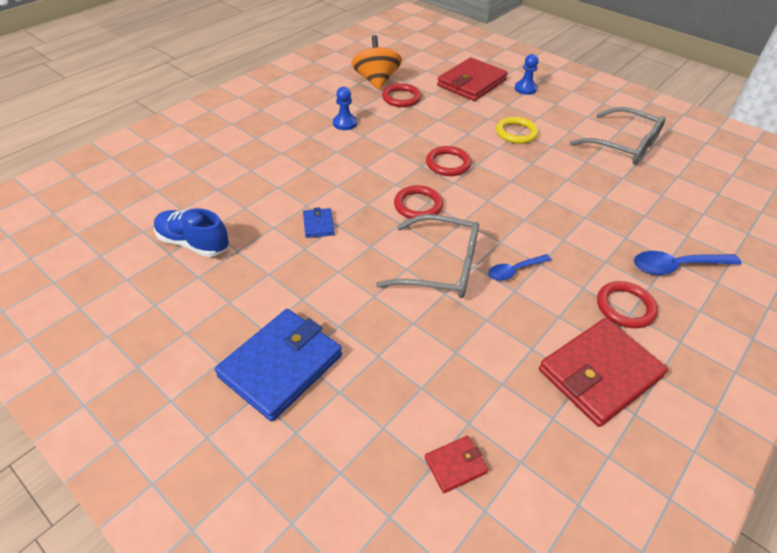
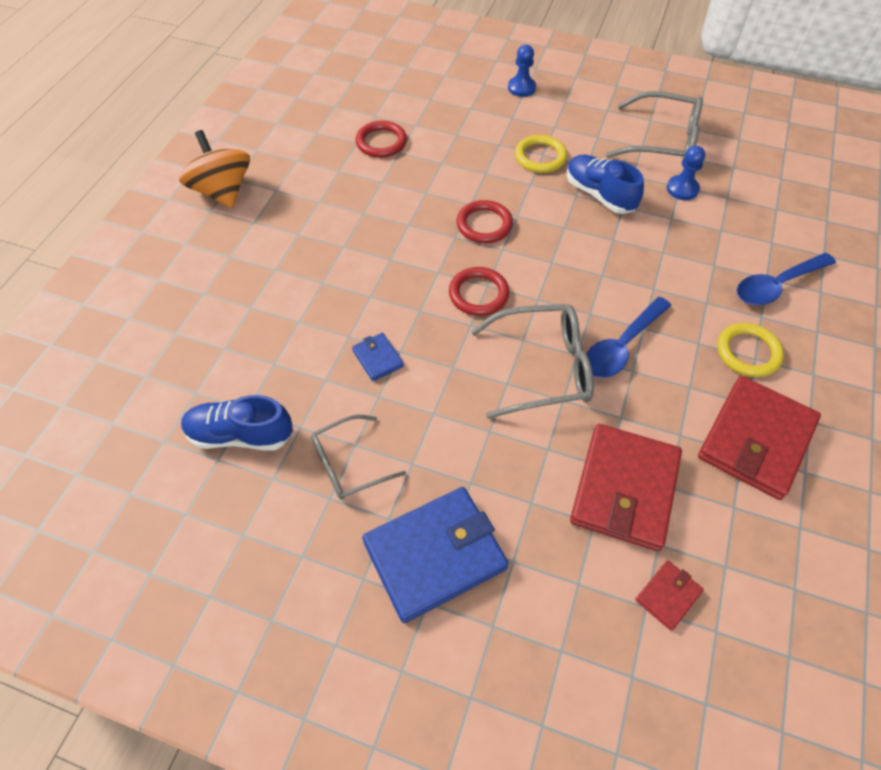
camera: 20 degrees left, 10 degrees up
(256, 284) = (348, 464): none -> grey glasses
(281, 366) = (435, 555): blue wallet -> blue wallet turned 45 degrees clockwise
(345, 123) = (331, 201): blue pawn -> blue pawn (682, 189)
(376, 81) = (337, 124): orange spinning top -> orange spinning top (222, 191)
(471, 83) = (455, 96): red wallet -> red wallet (624, 489)
(514, 271) = (621, 346): blue spoon -> blue spoon, size x1.56
(551, 167) = (599, 195): none -> blue shoe
(625, 307) = (748, 352): red ring -> yellow ring

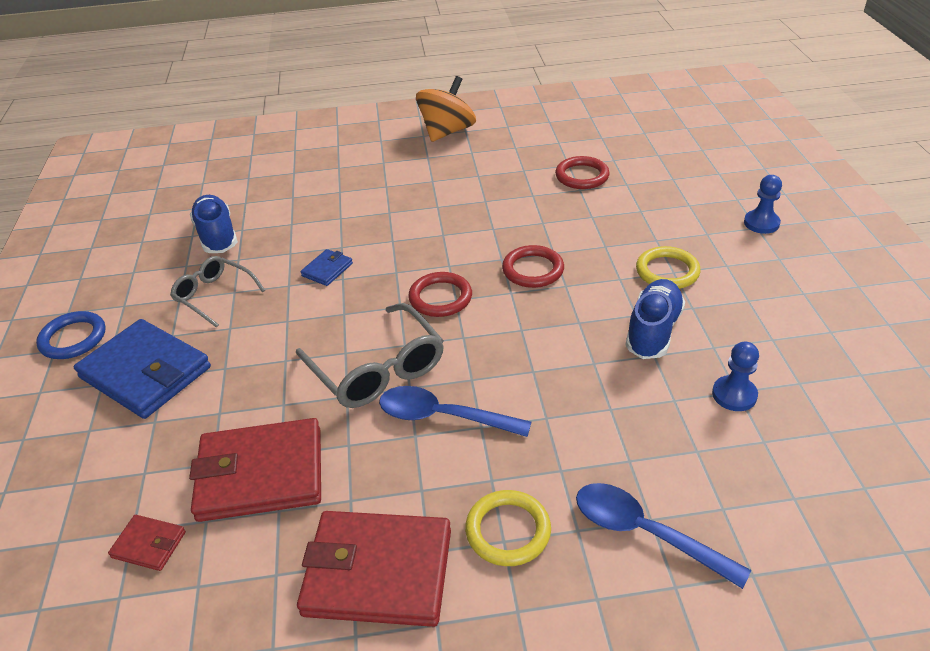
camera: 65 degrees right, 15 degrees down
(328, 621) = (73, 338): none -> blue ring
(663, 141) = (803, 354): grey glasses -> none

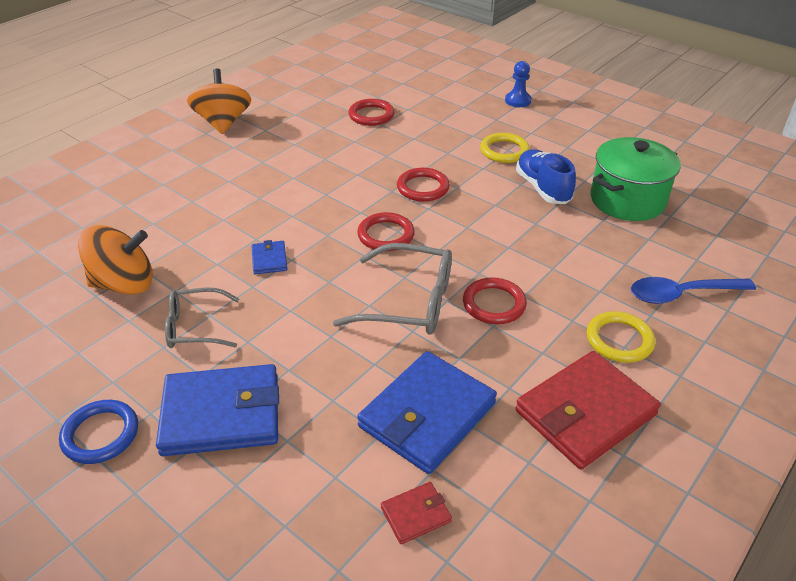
camera: 45 degrees left, 0 degrees up
(217, 236) = (124, 284): blue shoe -> orange spinning top
(261, 474) = (427, 415): red wallet -> blue wallet
(442, 417) = (494, 304): blue spoon -> red ring
(734, 395) = (627, 200): blue pawn -> green pot

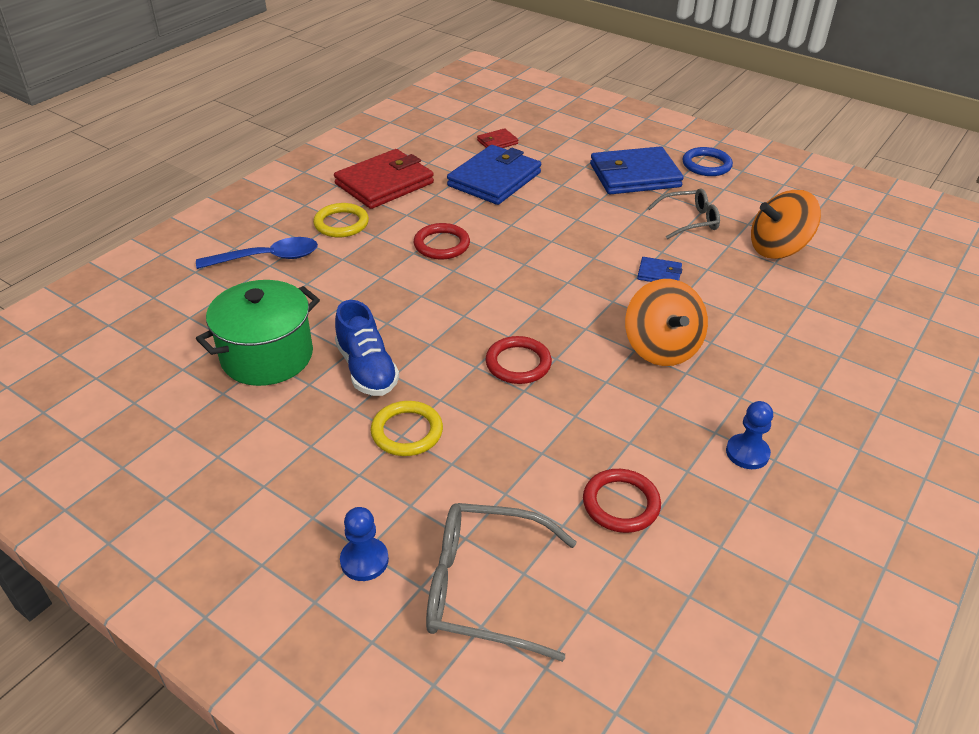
camera: 175 degrees right, 0 degrees up
(223, 123) = (850, 472): orange spinning top -> orange spinning top (661, 348)
(269, 259) = (659, 274): blue wallet -> blue wallet turned 60 degrees counterclockwise
(280, 133) = (747, 453): none -> blue pawn
(386, 235) = (551, 302): red ring -> none
(409, 302) = (516, 243): grey glasses -> grey glasses (483, 588)

